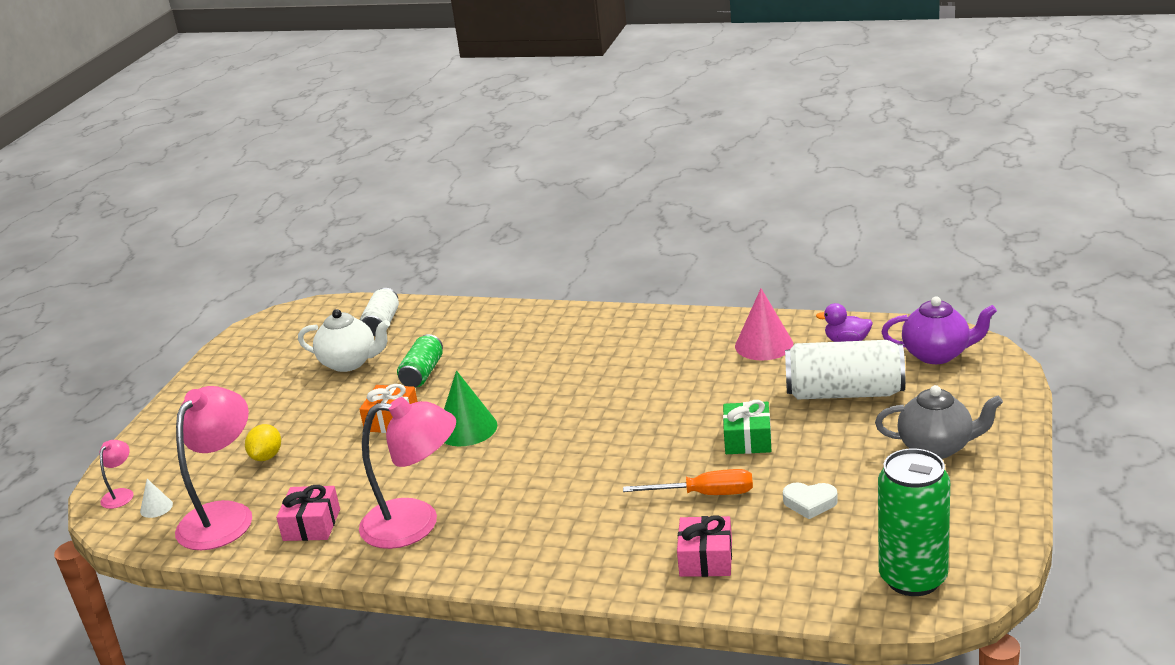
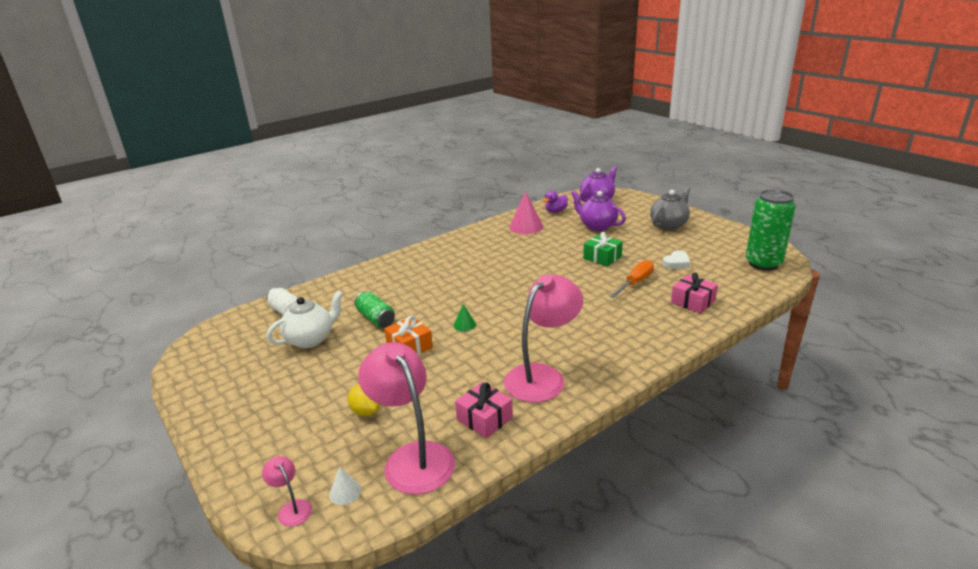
camera: 55 degrees left, 0 degrees up
(467, 428) = (464, 325): green cone -> green cone, size x0.50
(844, 393) = (597, 226): white can -> purple teapot

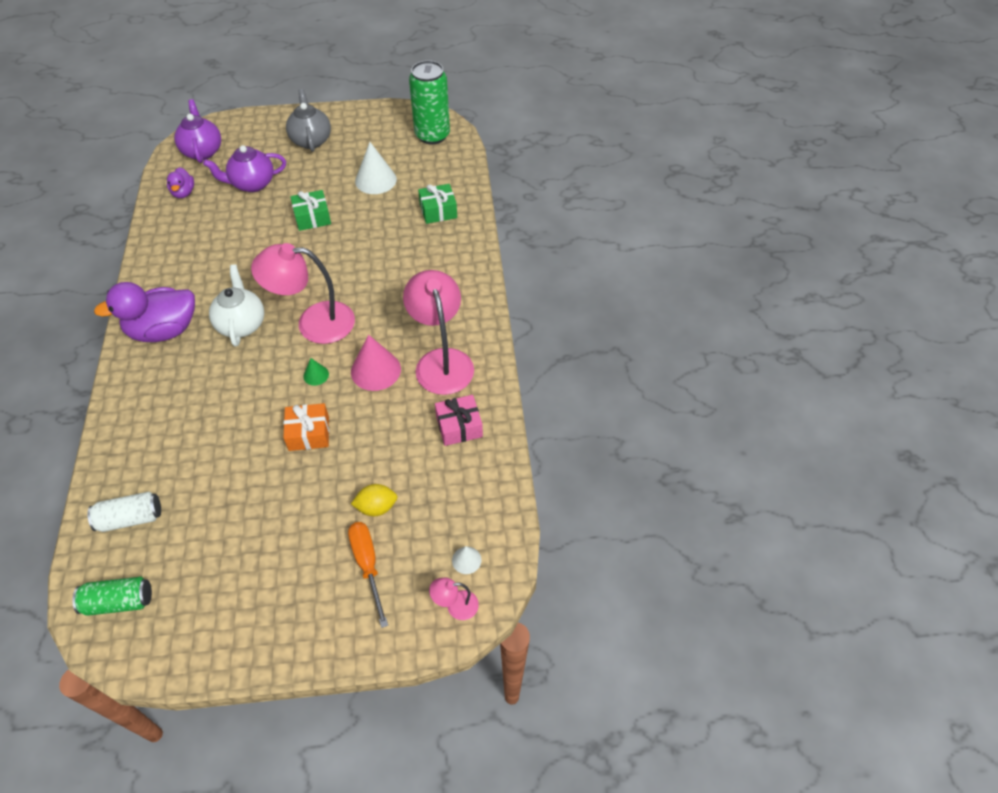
camera: 60 degrees left, 25 degrees up
(311, 339) = (210, 513): white teapot -> white teapot (242, 324)
(376, 319) = (230, 441): green can -> green can (119, 602)
(412, 457) = (464, 496): pink lamp -> pink lamp (314, 322)
(441, 256) = (164, 330): none -> purple duck
(526, 227) = (186, 233): pink cone -> pink cone (375, 370)
(635, 283) = (376, 224): orange screwdriver -> orange screwdriver (367, 565)
(676, 263) = (375, 180): white heart -> white cone
(693, 302) = (438, 211): pink gift -> green gift

